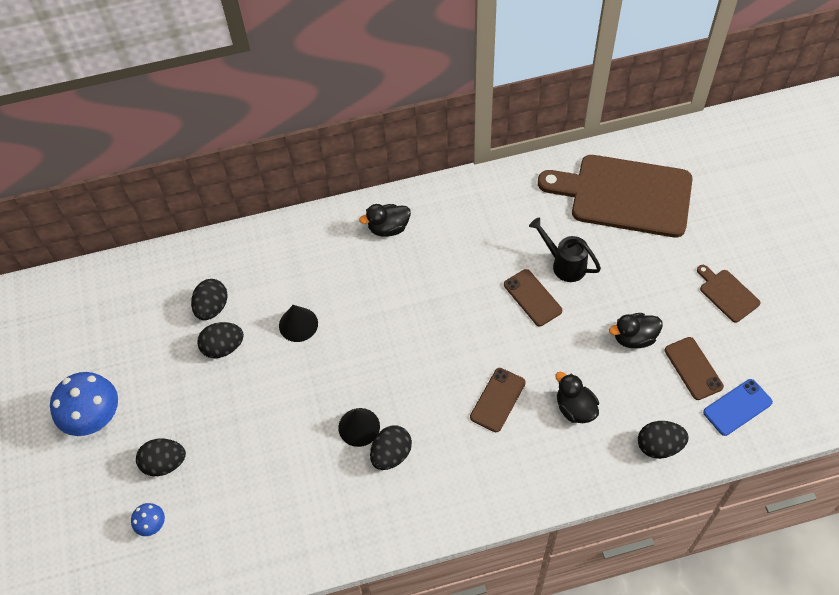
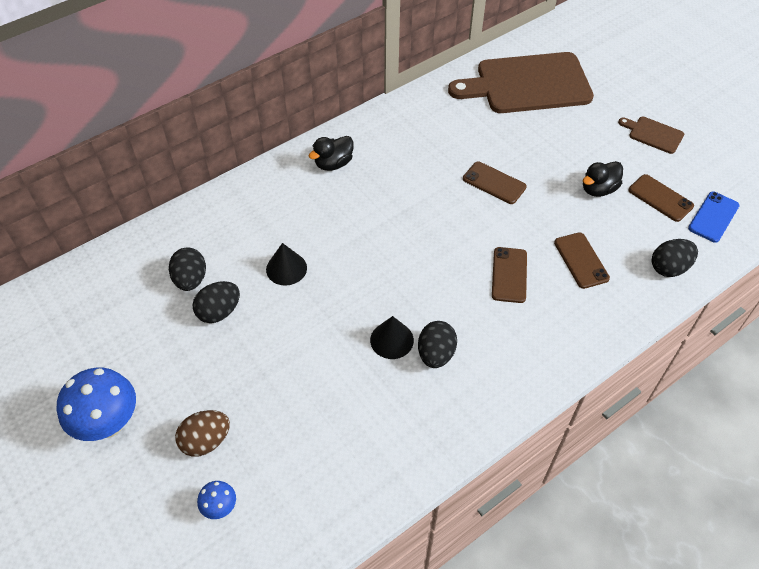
camera: 25 degrees left, 5 degrees down
(165, 463) = (206, 441): black egg -> brown egg
(564, 264) = (507, 149): black watering can -> none
(575, 408) = (581, 260): black duck -> brown phone

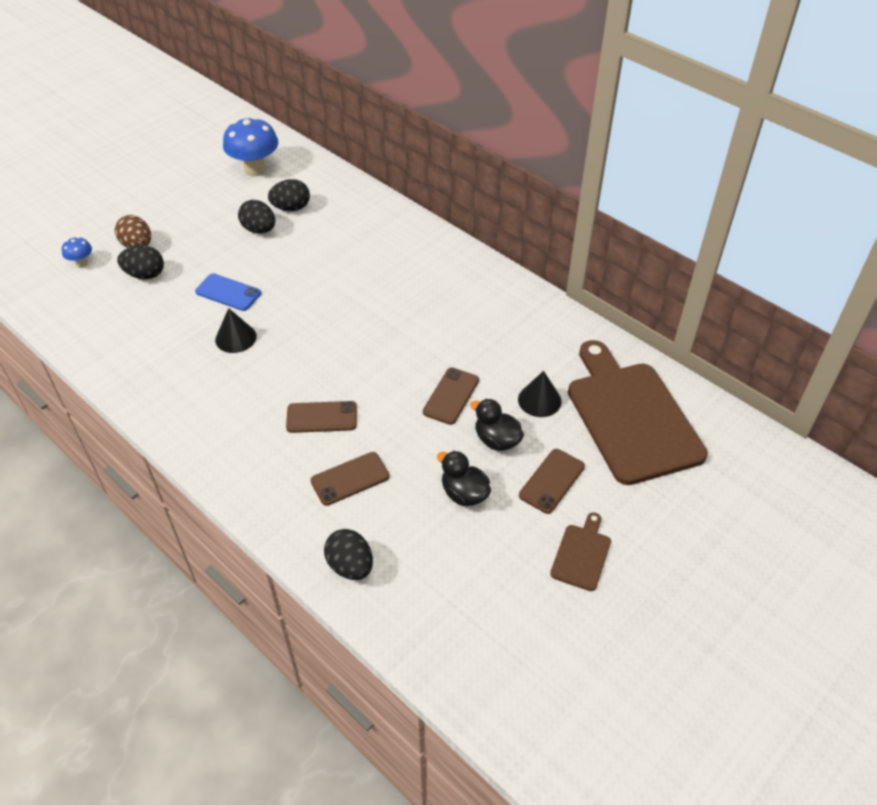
camera: 80 degrees right, 5 degrees down
(109, 423) = (154, 196): blue mushroom -> blue mushroom (255, 170)
(286, 268) = (310, 260): black cone -> black cone (539, 400)
(333, 164) = (447, 270): black duck -> black duck (497, 440)
(436, 354) = (221, 369): black egg -> black egg (145, 275)
(660, 198) = (464, 560): brown phone -> brown phone (552, 481)
(713, 217) = (443, 620): blue phone -> blue phone (228, 292)

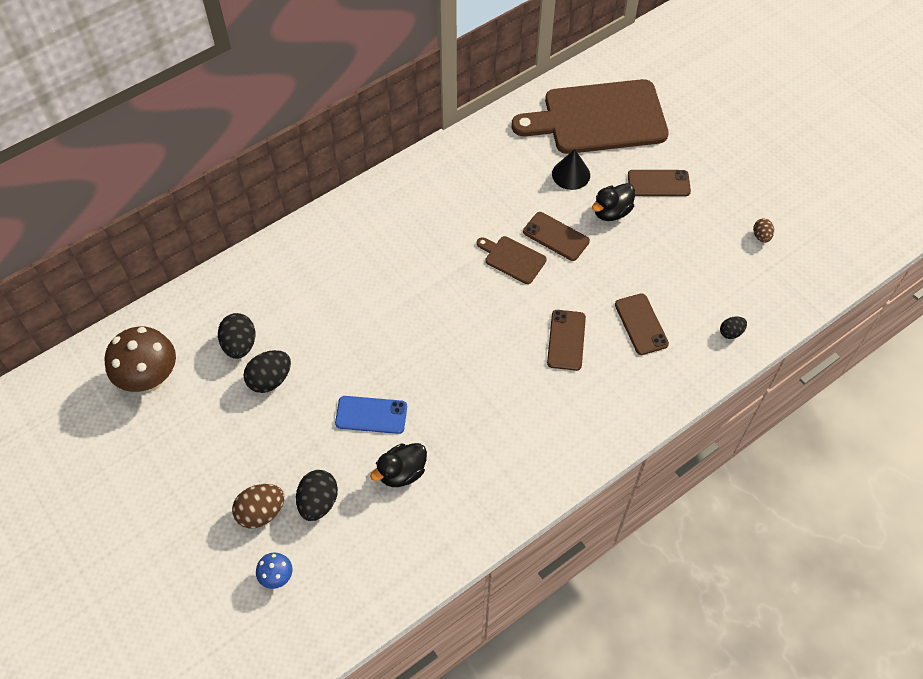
camera: 80 degrees left, 10 degrees up
(228, 292) = (371, 415): blue phone -> blue phone turned 60 degrees clockwise
(235, 338) = (444, 409): black cone -> none
(255, 170) = (150, 379): blue mushroom -> brown mushroom
(350, 566) = (731, 332): black egg -> black egg, size x0.58
(464, 494) = (665, 244): black duck -> black duck (402, 472)
(500, 593) = (761, 236): none -> brown egg
(552, 481) = (658, 183): brown phone -> brown phone turned 45 degrees counterclockwise
(581, 554) = (729, 179): brown cutting board -> brown cutting board (512, 259)

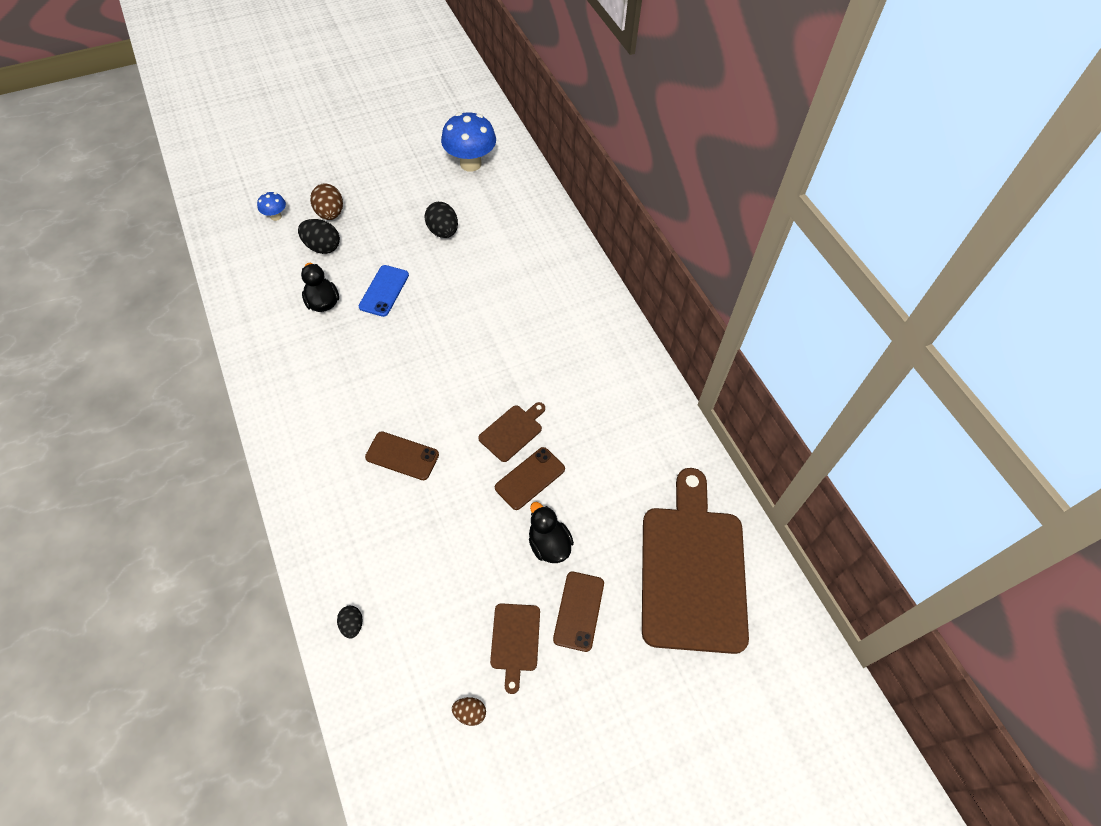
camera: 100 degrees right, 0 degrees up
(150, 379) = (470, 164): brown mushroom -> blue mushroom
(240, 345) = (483, 217): black egg -> none
(571, 174) = (611, 515): black cone -> none
(641, 324) = (395, 532): brown phone -> none
(697, 219) = (515, 641): none -> brown cutting board

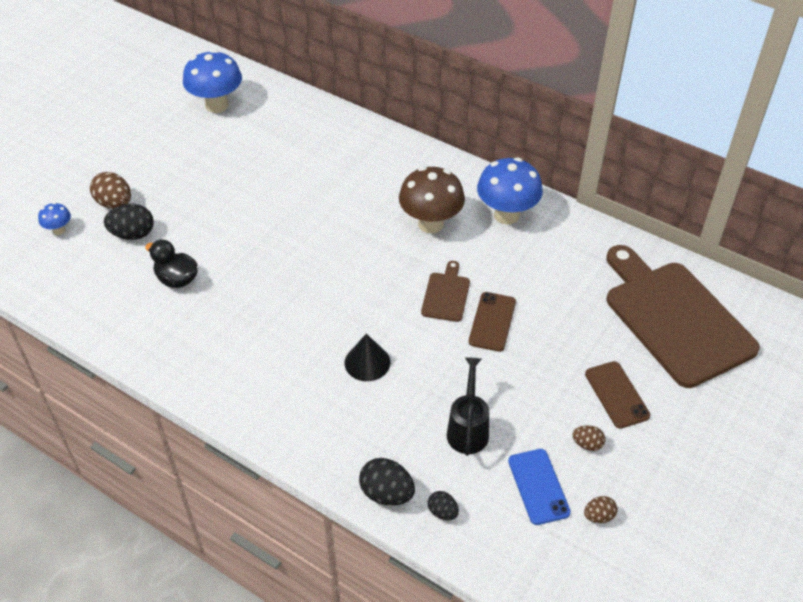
camera: 30 degrees left, 10 degrees down
(384, 291) = (228, 242): blue phone -> blue phone (538, 486)
(402, 456) = (367, 362): brown phone -> black cone
(430, 564) = (468, 429): none -> black watering can
(443, 231) = (241, 170): black egg -> black egg (387, 493)
(515, 641) = (587, 444): brown cutting board -> brown egg
(549, 544) = (551, 361): black duck -> none
(553, 358) = (430, 224): none -> brown mushroom
(624, 385) = (506, 215): none -> blue mushroom

